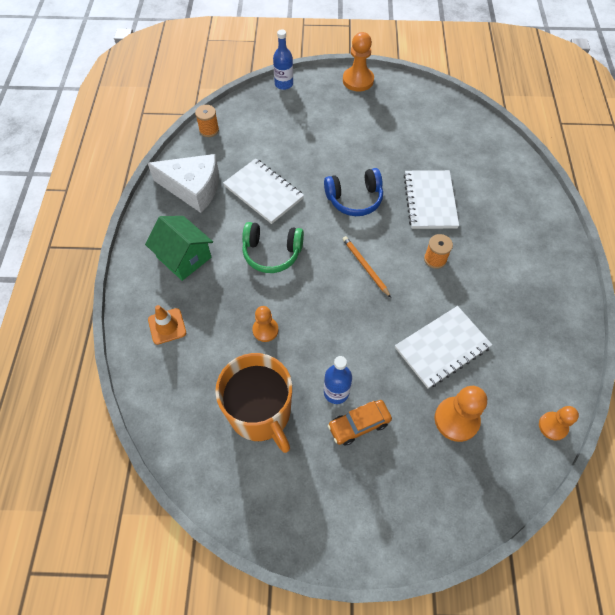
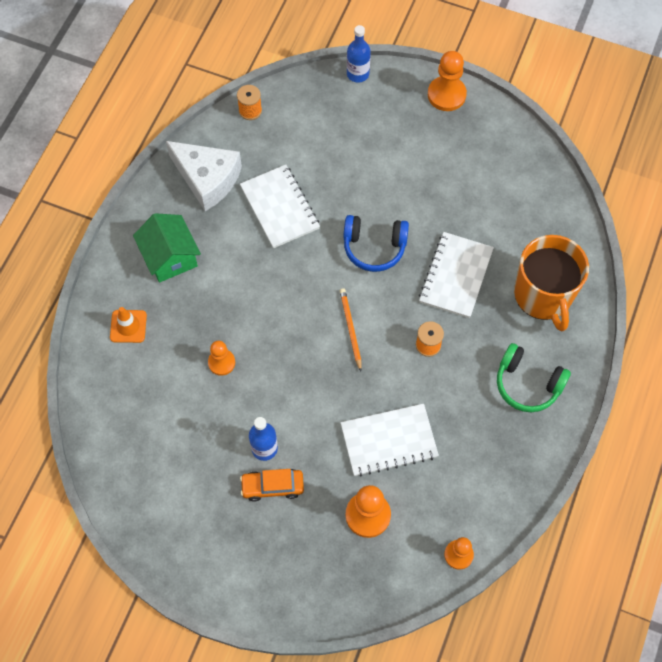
camera: 20 degrees right, 5 degrees up
(260, 413) = (185, 443): orange mug -> orange mug (544, 295)
(272, 253) = (261, 281): green headphones -> green headphones (527, 384)

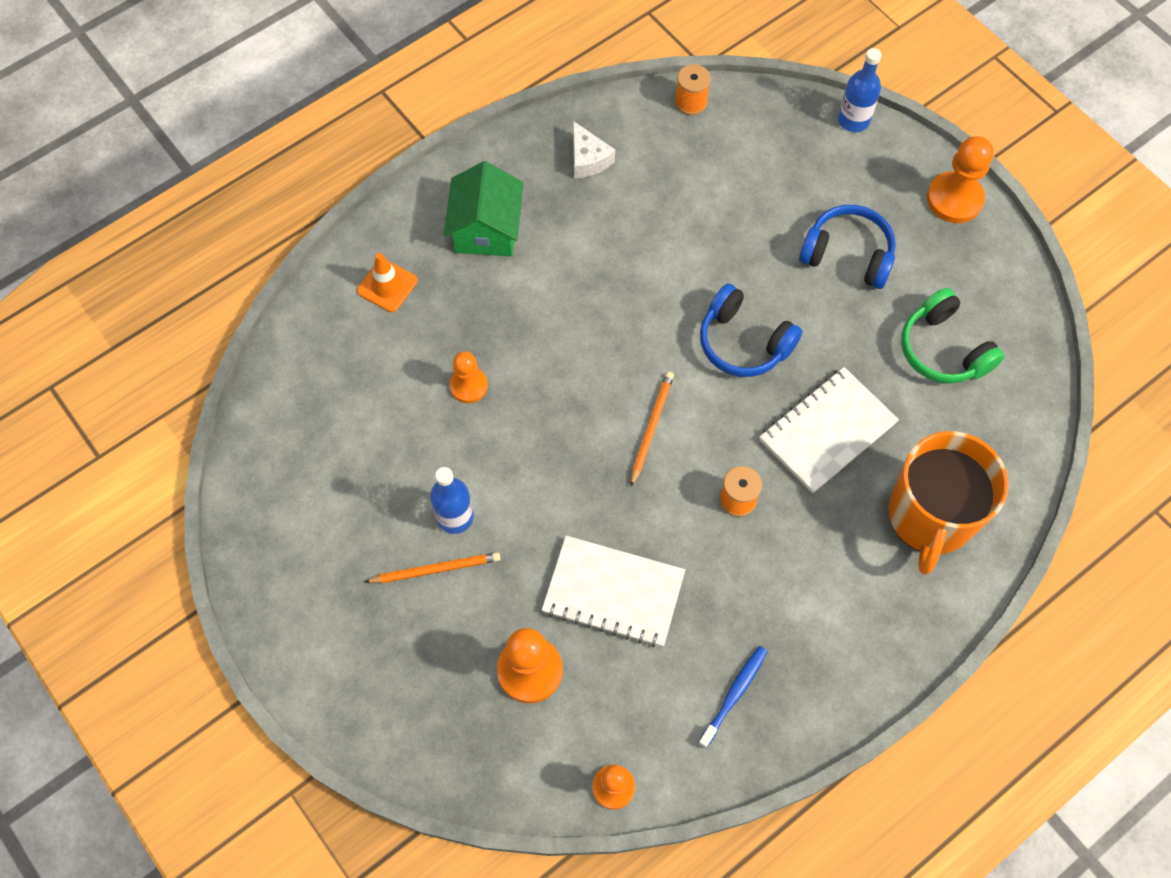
camera: 30 degrees right, 0 degrees up
(207, 179) = (588, 159): white cheese -> white cheese, size x0.53
(272, 487) = (436, 569): orange car -> orange pencil
(280, 207) = (655, 235): white notebook -> none
(404, 161) = (847, 255): none -> blue headphones
(495, 461) = (734, 694): none -> blue toothbrush
(527, 384) = (839, 619): green headphones -> green headphones (943, 349)

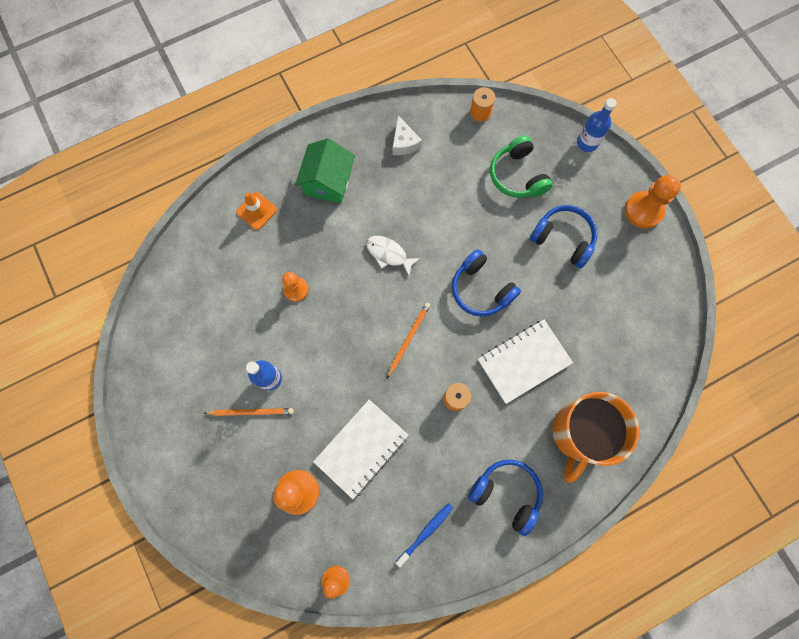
camera: 10 degrees right, 10 degrees up
(597, 315) = (389, 254): none -> white fish
(613, 593) = (361, 448): white notebook -> white notebook turned 75 degrees counterclockwise
(841, 619) = (506, 494): none -> blue headphones
(943, 349) = (613, 317): green headphones -> green headphones (517, 175)

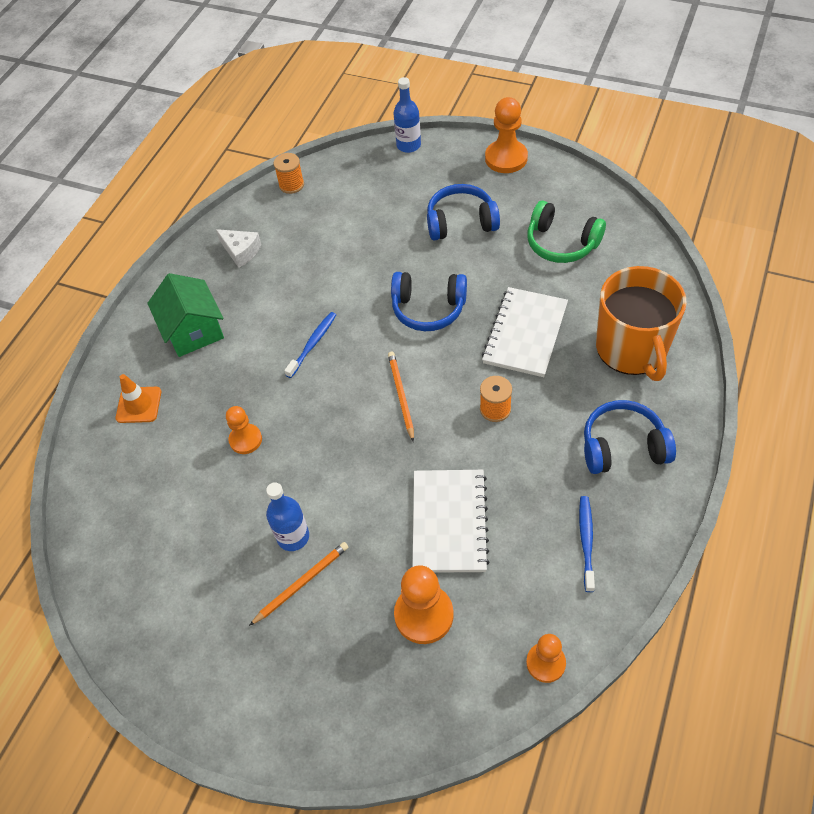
camera: 35 degrees left, 20 degrees down
(389, 254) = (313, 344): white fish -> blue toothbrush
(517, 175) = (372, 206): green headphones -> green headphones (561, 243)

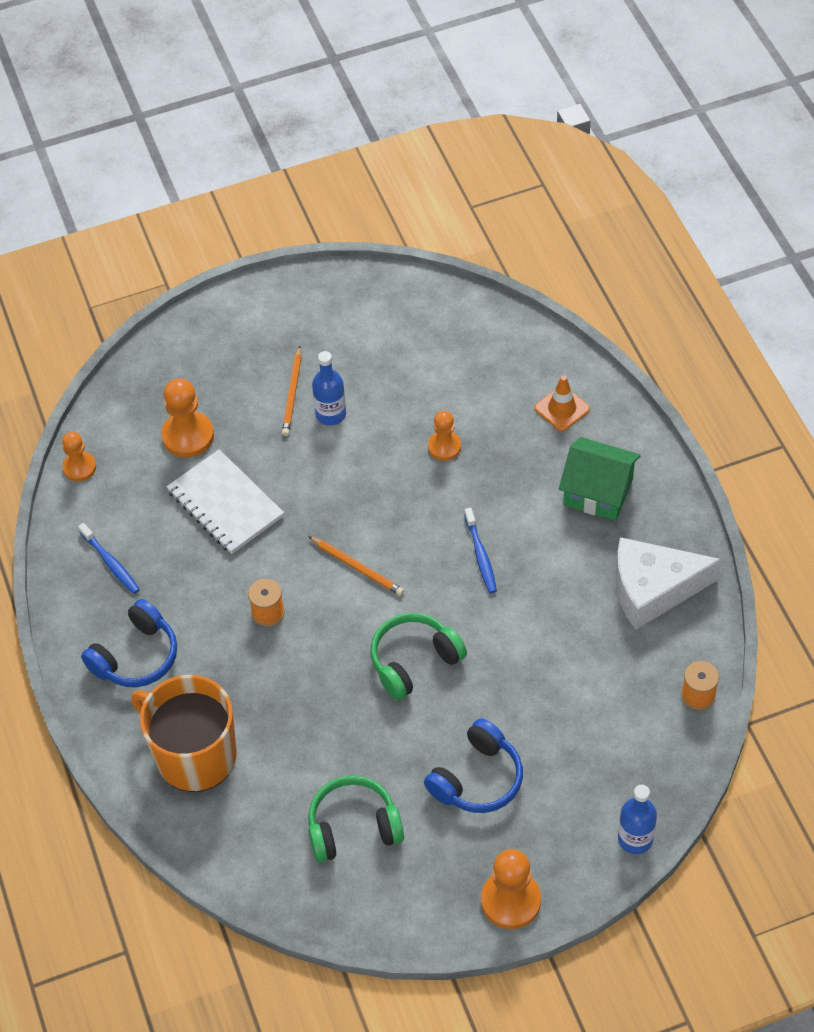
camera: 135 degrees right, 0 degrees up
(241, 251) = (653, 589): white cheese -> white cheese, size x1.90
(428, 308) = (414, 661): blue headphones -> green headphones
(525, 333) = (303, 700): white notebook -> none

